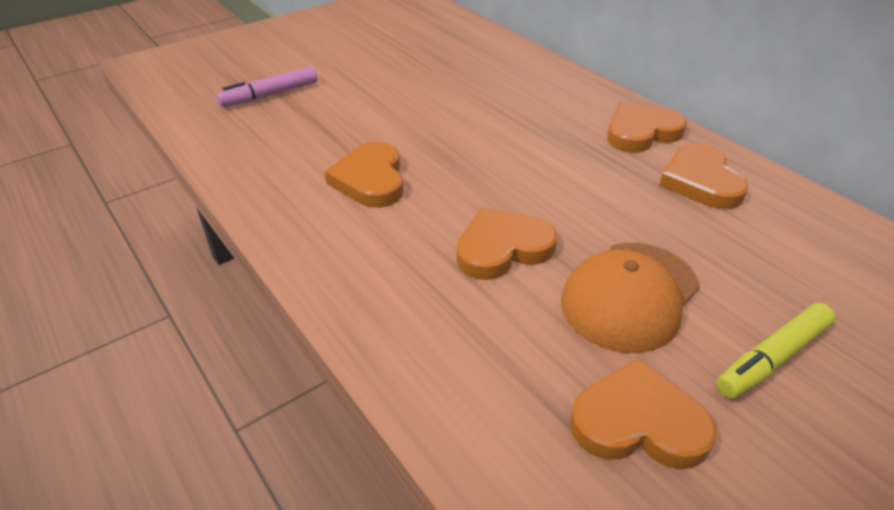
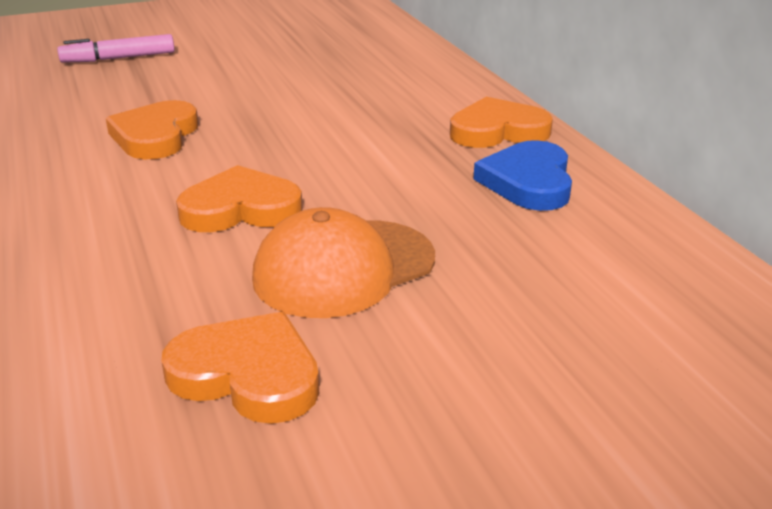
camera: 15 degrees right, 10 degrees down
(701, 181) = (528, 182): orange heart -> blue heart
(772, 358) = (460, 348): yellow marker -> none

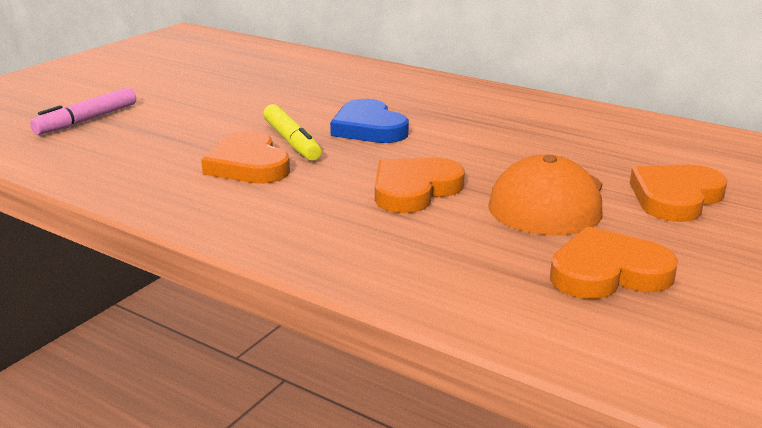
camera: 35 degrees left, 5 degrees down
(230, 124) = (292, 141): none -> yellow marker
(498, 131) = (486, 99): orange heart -> orange heart (675, 197)
(528, 182) = (558, 123): blue heart -> blue heart (369, 128)

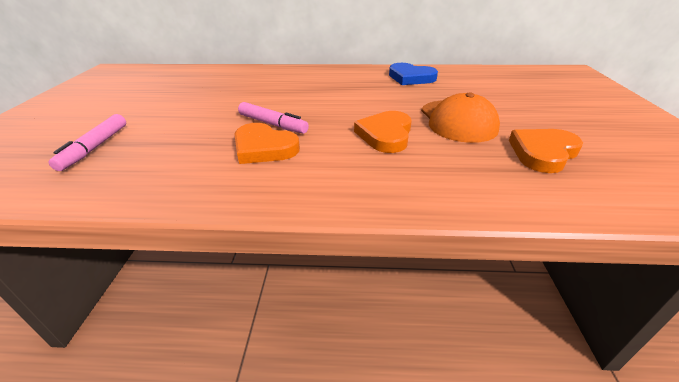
camera: 30 degrees left, 10 degrees up
(292, 141) = (273, 124): yellow marker -> pink marker
(369, 128) = (309, 104): blue heart -> blue heart (411, 78)
(675, 197) = (505, 103): orange heart -> none

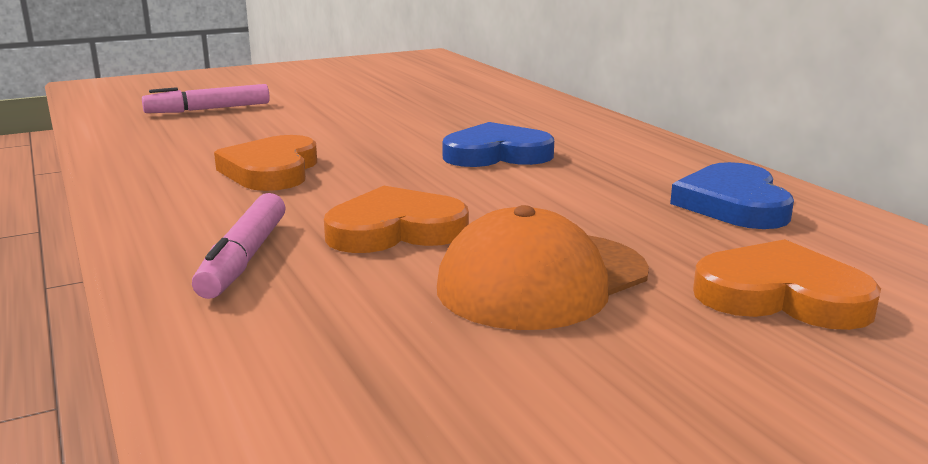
camera: 60 degrees right, 15 degrees down
(273, 124) = (353, 158): pink marker -> pink marker (244, 258)
(311, 95) = (497, 154): none -> blue heart
(543, 153) = (474, 393): orange heart -> orange heart (781, 296)

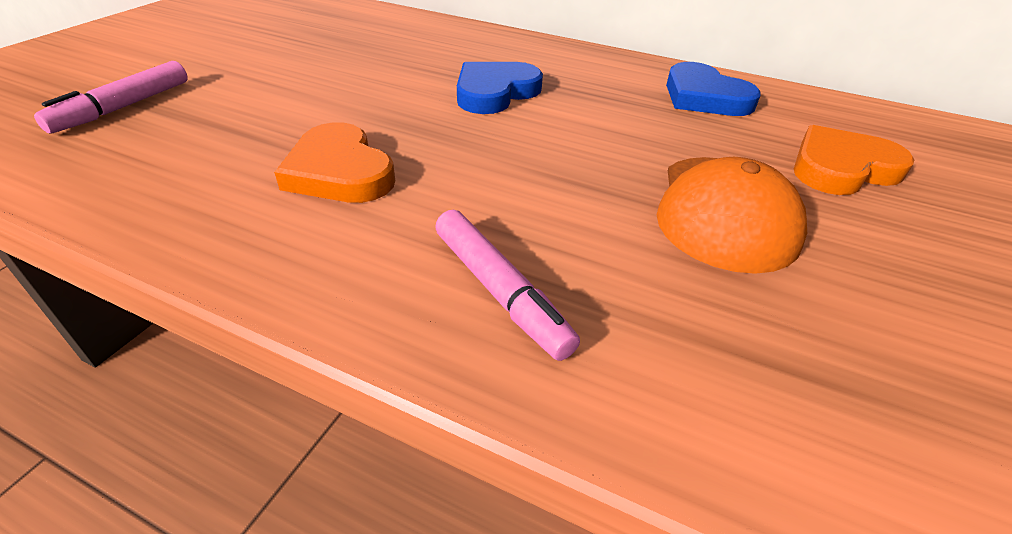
camera: 40 degrees left, 20 degrees up
(395, 230) = (559, 203): orange heart -> none

